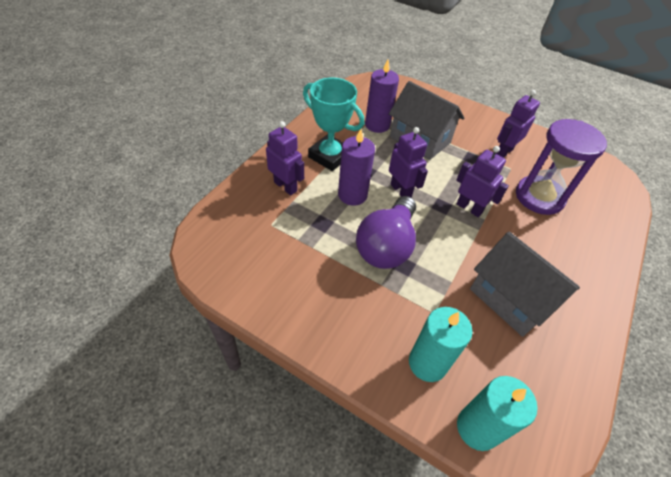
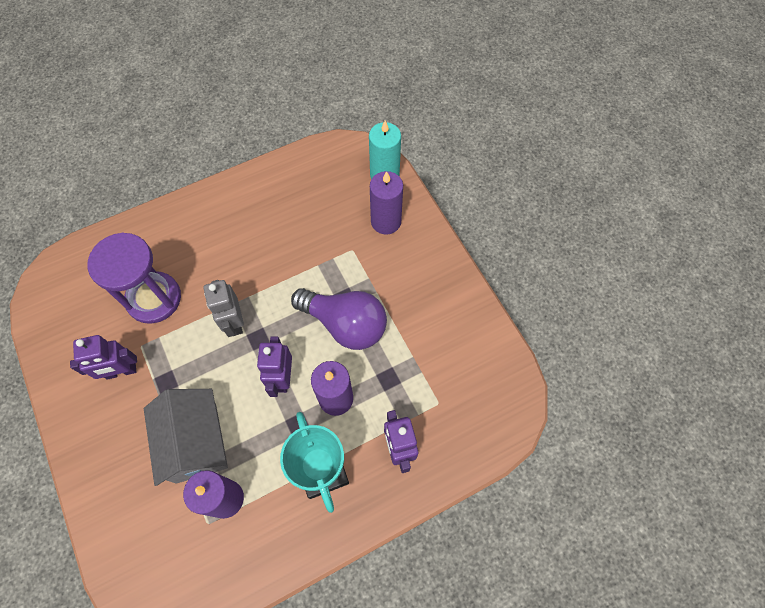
camera: 145 degrees left, 15 degrees up
(386, 245) = (345, 324): purple light bulb -> purple light bulb turned 60 degrees clockwise
(427, 363) = (386, 221): turquoise candle -> purple candle
(469, 208) = (234, 322): purple robot -> grey robot
(510, 298) = (284, 230): grey house -> none

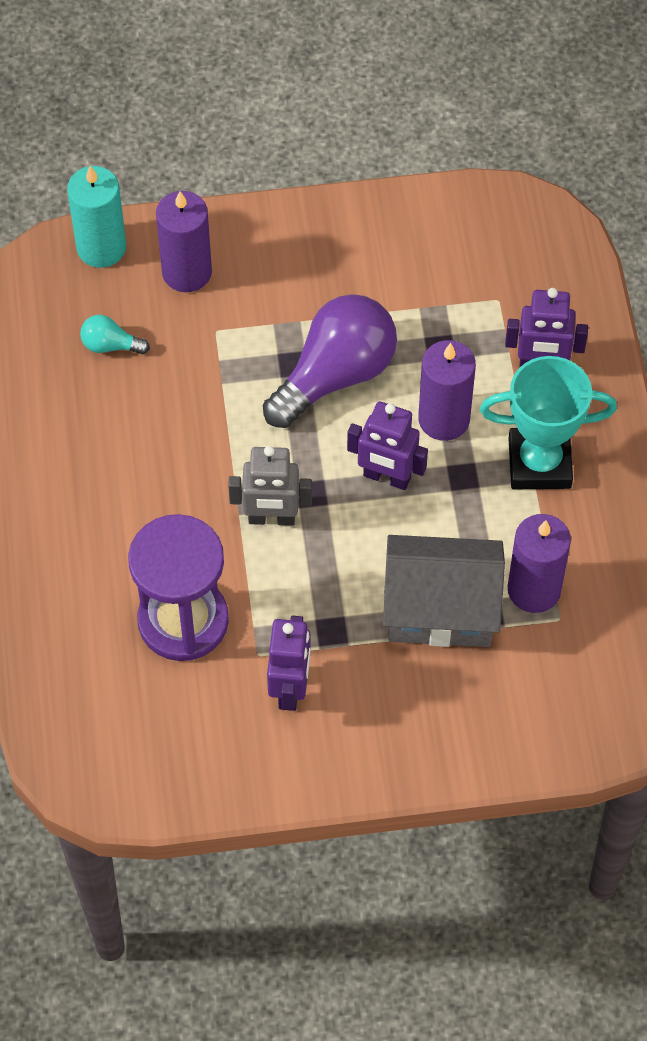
camera: 70 degrees left, 5 degrees down
(322, 201) = (110, 345): none -> turquoise light bulb

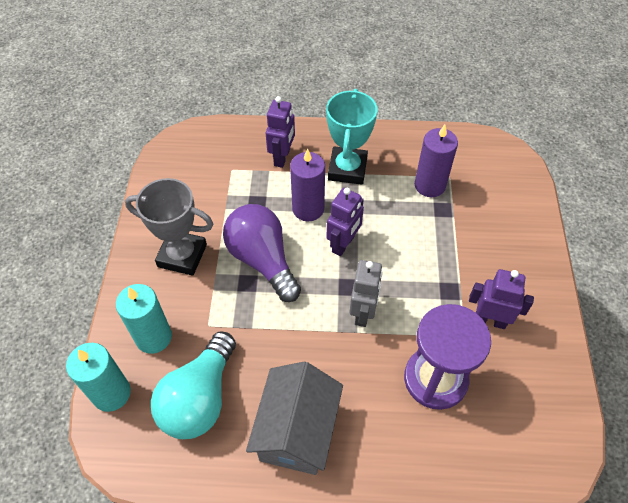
camera: 80 degrees left, 5 degrees down
(110, 345) = (200, 398): turquoise light bulb -> turquoise light bulb, size x2.28
(187, 272) = (153, 337): purple candle -> turquoise candle
(322, 273) = (182, 256): none -> grey trophy
(440, 609) = (439, 231): grey house -> grey house (297, 431)

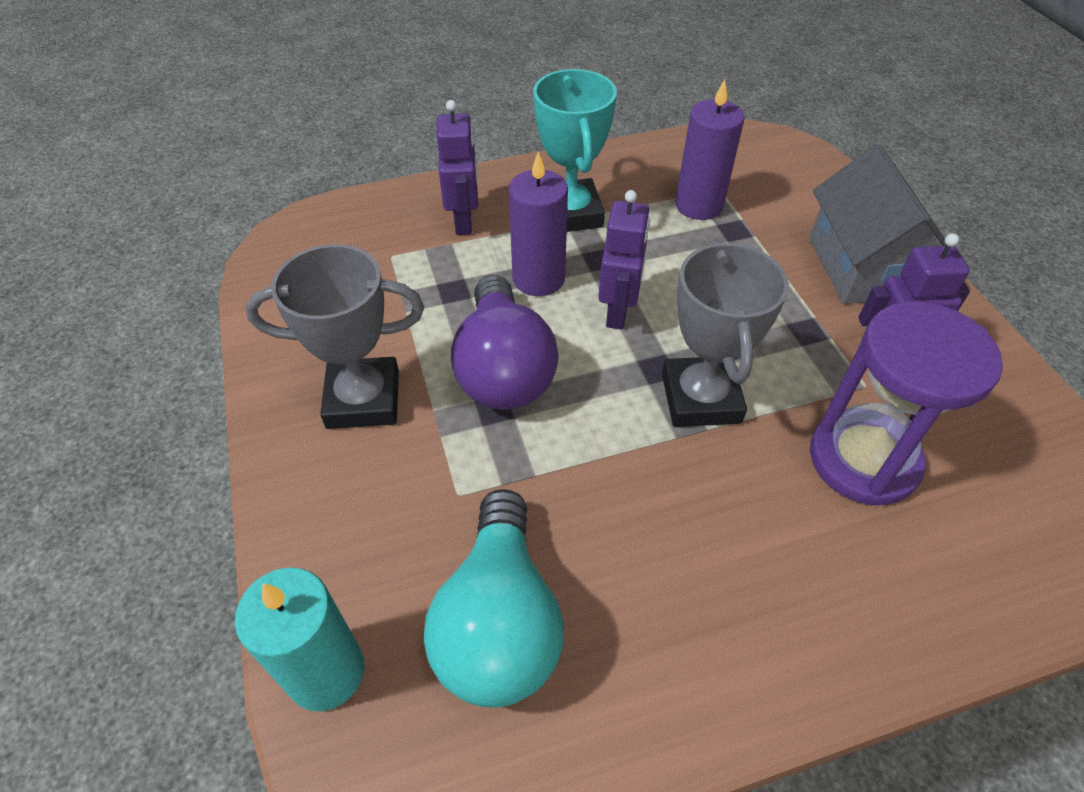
camera: 20 degrees left, 5 degrees down
(153, 337) = (367, 545): turquoise candle -> none
(263, 260) = (503, 368): purple light bulb -> purple light bulb turned 135 degrees counterclockwise
(297, 431) = (696, 617): grey house -> grey house (861, 267)
(363, 312) = (700, 398): grey robot -> grey trophy

